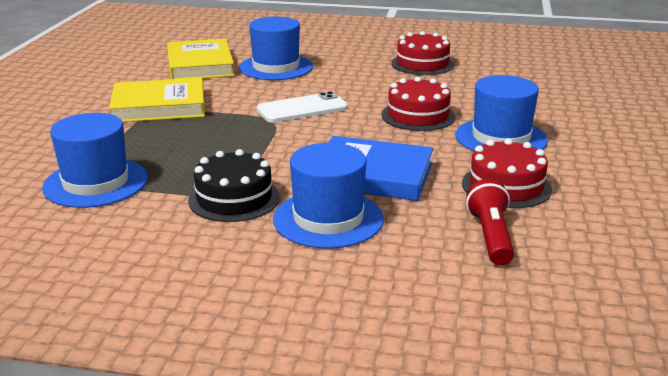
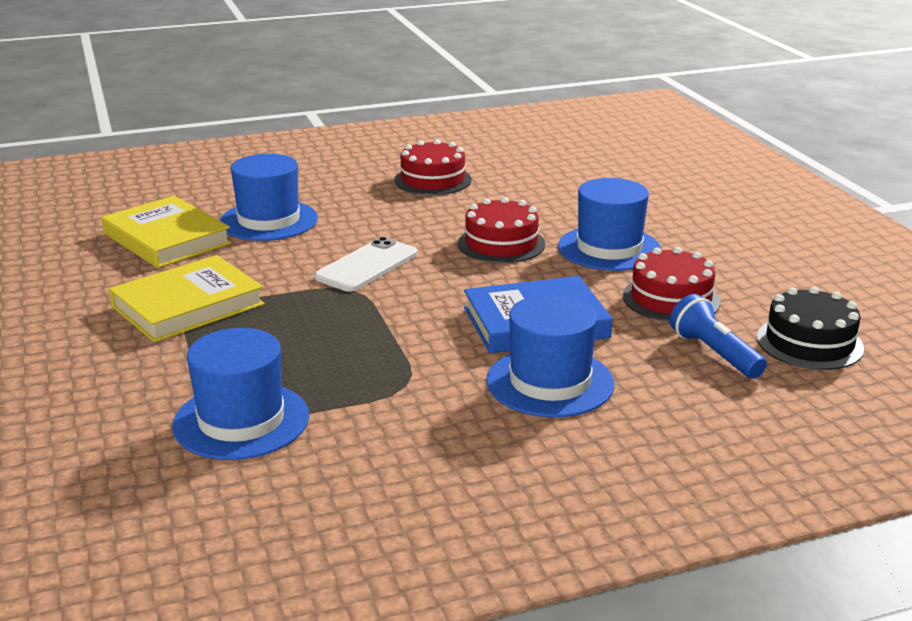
camera: 30 degrees left, 0 degrees up
(234, 198) = (427, 390): black cake -> black cake (809, 343)
(490, 236) = (714, 353): red flashlight -> blue flashlight

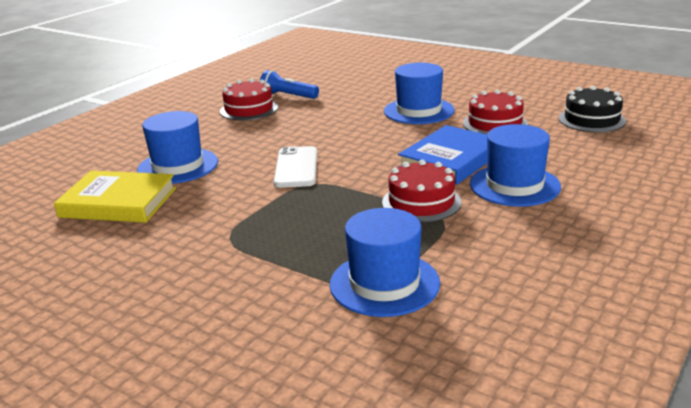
camera: 35 degrees left, 0 degrees up
(188, 305) = (215, 235): yellow book -> none
(501, 244) = (355, 128): red cake -> red cake (421, 202)
(714, 353) = (562, 140): blue flashlight -> blue flashlight (288, 96)

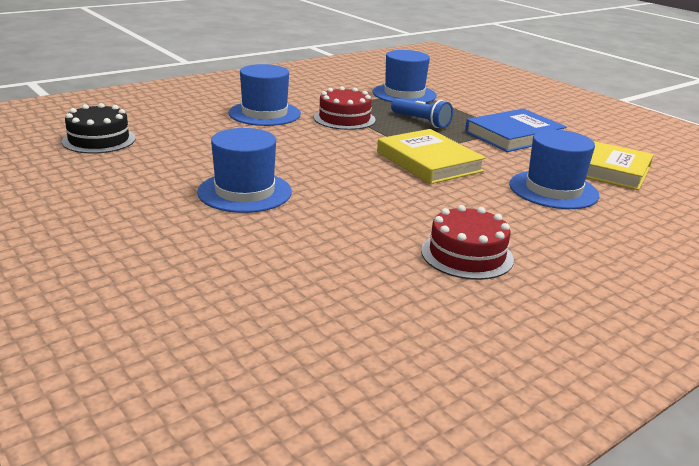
camera: 165 degrees left, 0 degrees up
(288, 96) = (397, 267): blue flashlight -> blue flashlight (421, 122)
(296, 167) = (429, 162): white phone -> yellow book
(451, 160) = (285, 138): blue book -> blue book (514, 135)
(495, 123) = (191, 158): red cake -> none

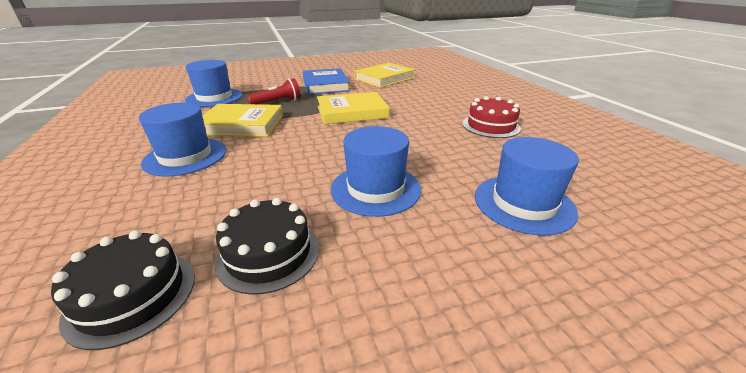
camera: 70 degrees left, 5 degrees up
(141, 166) = (268, 253): none -> black cake
(344, 119) = (242, 124): red cake -> yellow book
(421, 122) = (277, 102): blue flashlight -> red flashlight
(553, 190) = (409, 92): blue hat -> blue hat (523, 203)

